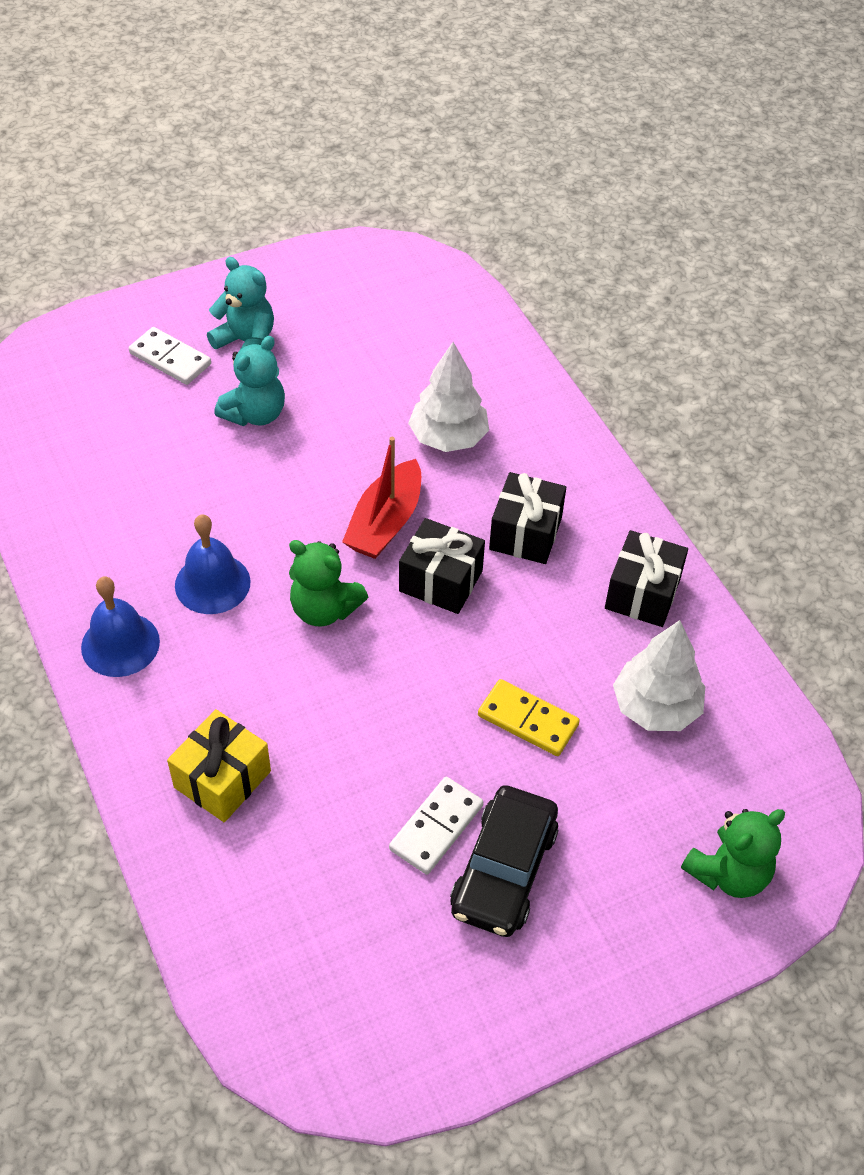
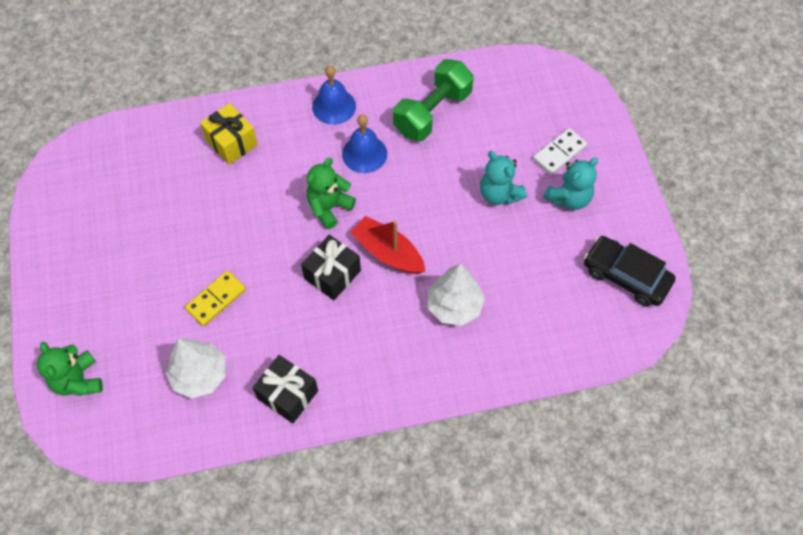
camera: 105 degrees right, 10 degrees up
(116, 510) = (432, 112): none -> green dumbbell
(436, 827) = (165, 236): white domino -> none
(504, 870) = (127, 263): black car -> black car (625, 276)
(525, 533) = (357, 334): black gift -> none

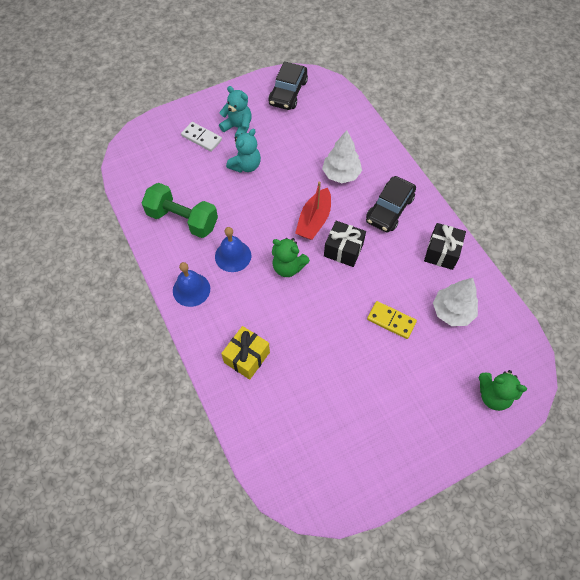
camera: 105 degrees left, 0 degrees up
(78, 380) = (493, 395): green teddy bear -> green teddy bear turned 60 degrees clockwise
(377, 351) = (389, 209): none -> black car

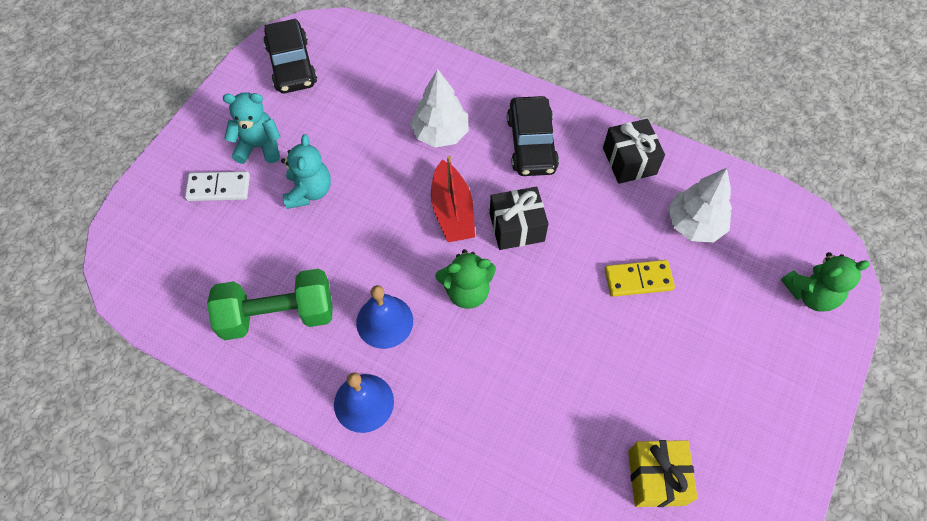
camera: 35 degrees left, 0 degrees up
(247, 357) = (506, 443): yellow gift -> yellow gift (656, 478)

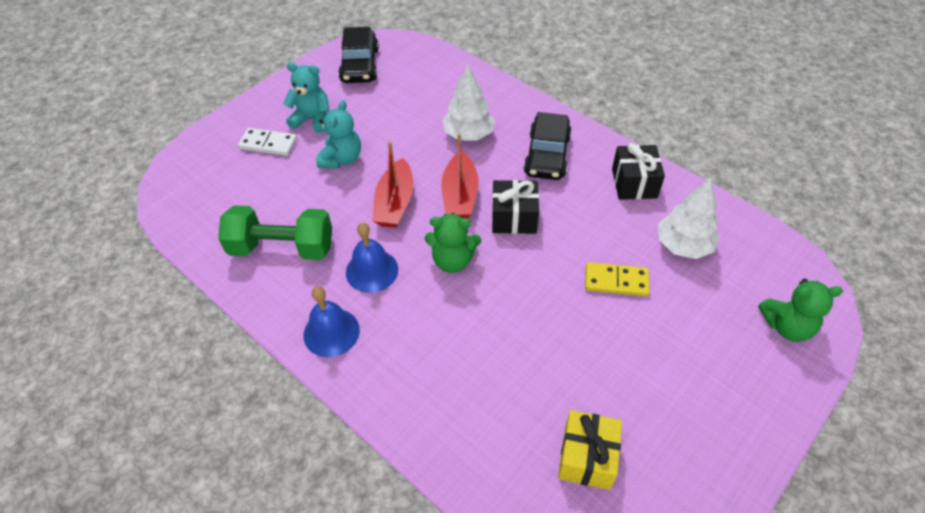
camera: 15 degrees right, 10 degrees down
(385, 235) = (395, 203): none -> red boat

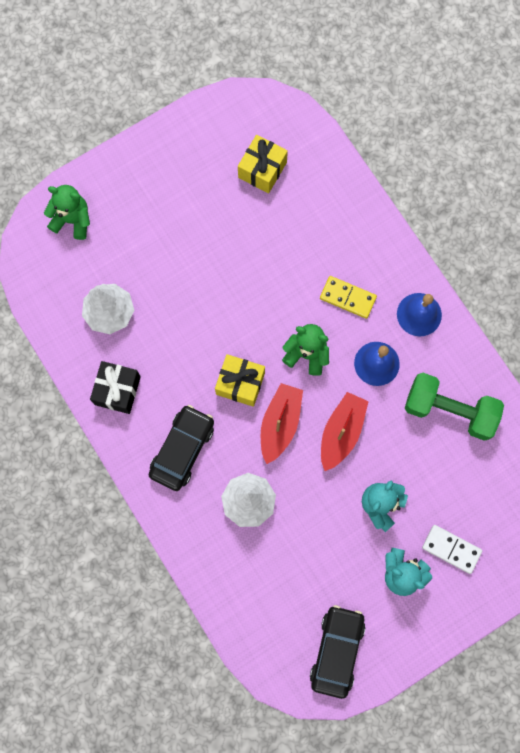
camera: 165 degrees left, 25 degrees up
(514, 218) = (240, 383): black gift -> yellow gift
(616, 281) = (181, 295): yellow domino -> yellow domino (348, 298)

